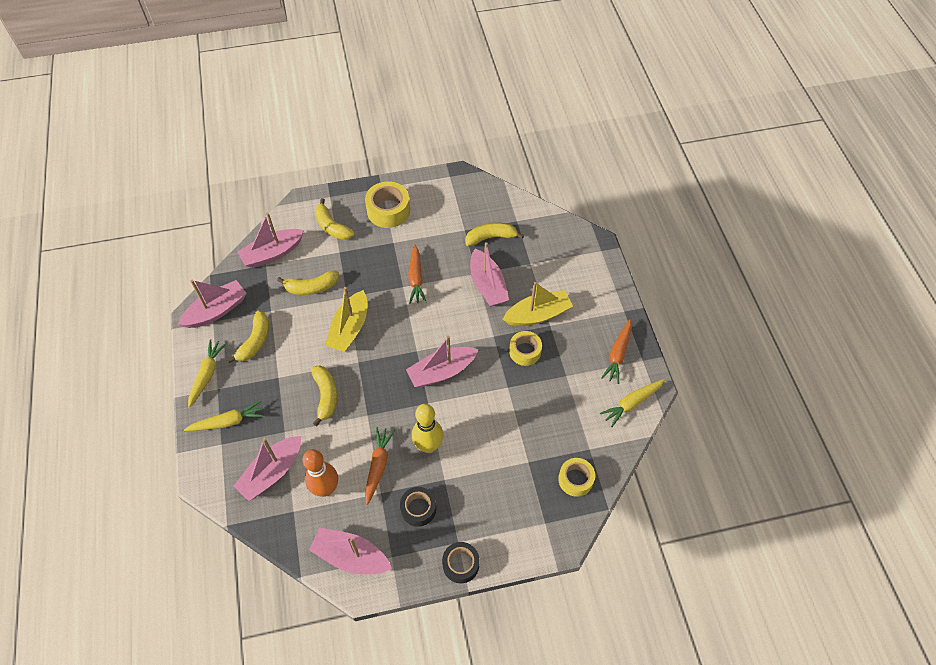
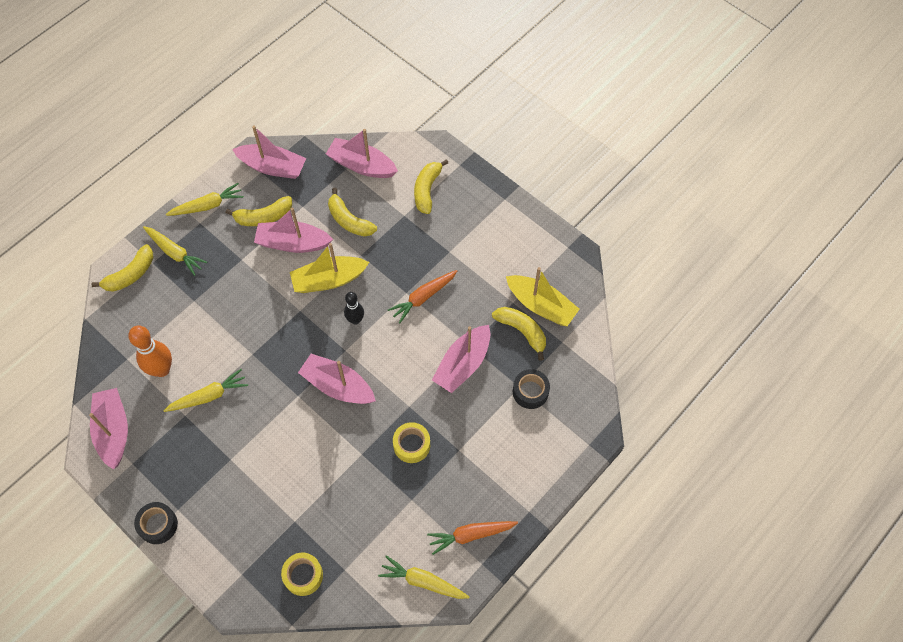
camera: 55 degrees right, 5 degrees up
(272, 472) = (151, 318): pink boat -> pink boat (293, 243)
(326, 396) = (248, 308): yellow banana -> yellow banana (131, 275)
(378, 466) = (209, 396): orange carrot -> yellow carrot
(388, 210) = (482, 223): yellow tape -> none
(397, 330) = (355, 320): none -> black bowling pin
(418, 509) = (189, 456): black tape -> black tape (530, 392)
(428, 446) = (254, 424): yellow bowling pin -> none
(538, 315) = (462, 431): yellow boat -> yellow boat (541, 305)

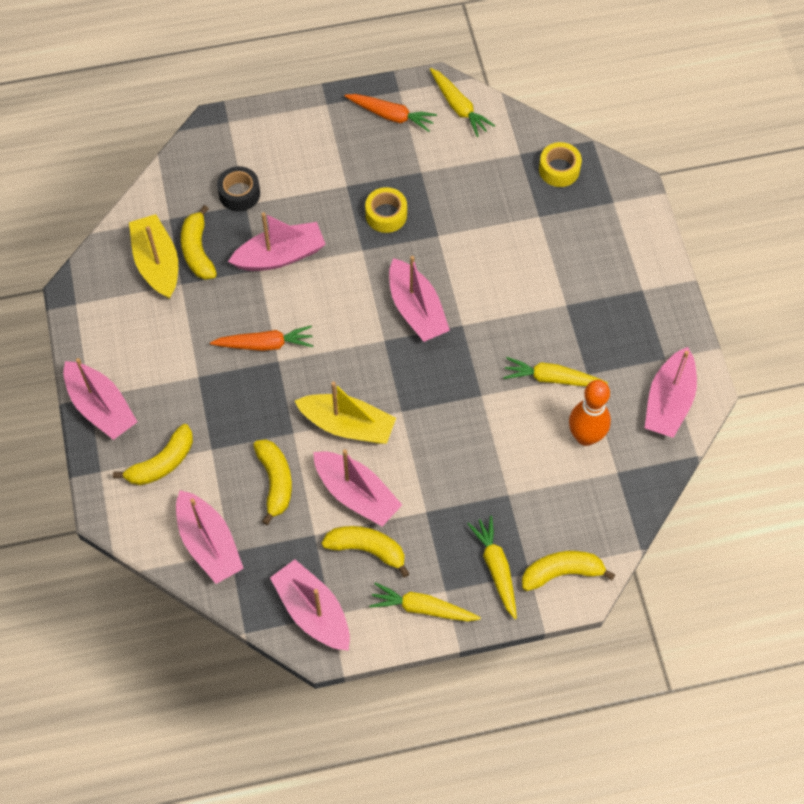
camera: 145 degrees left, 0 degrees up
(158, 525) = (668, 286): black tape -> none
(355, 320) = (351, 364): black bowling pin -> none
(492, 198) = (101, 407): none -> pink boat

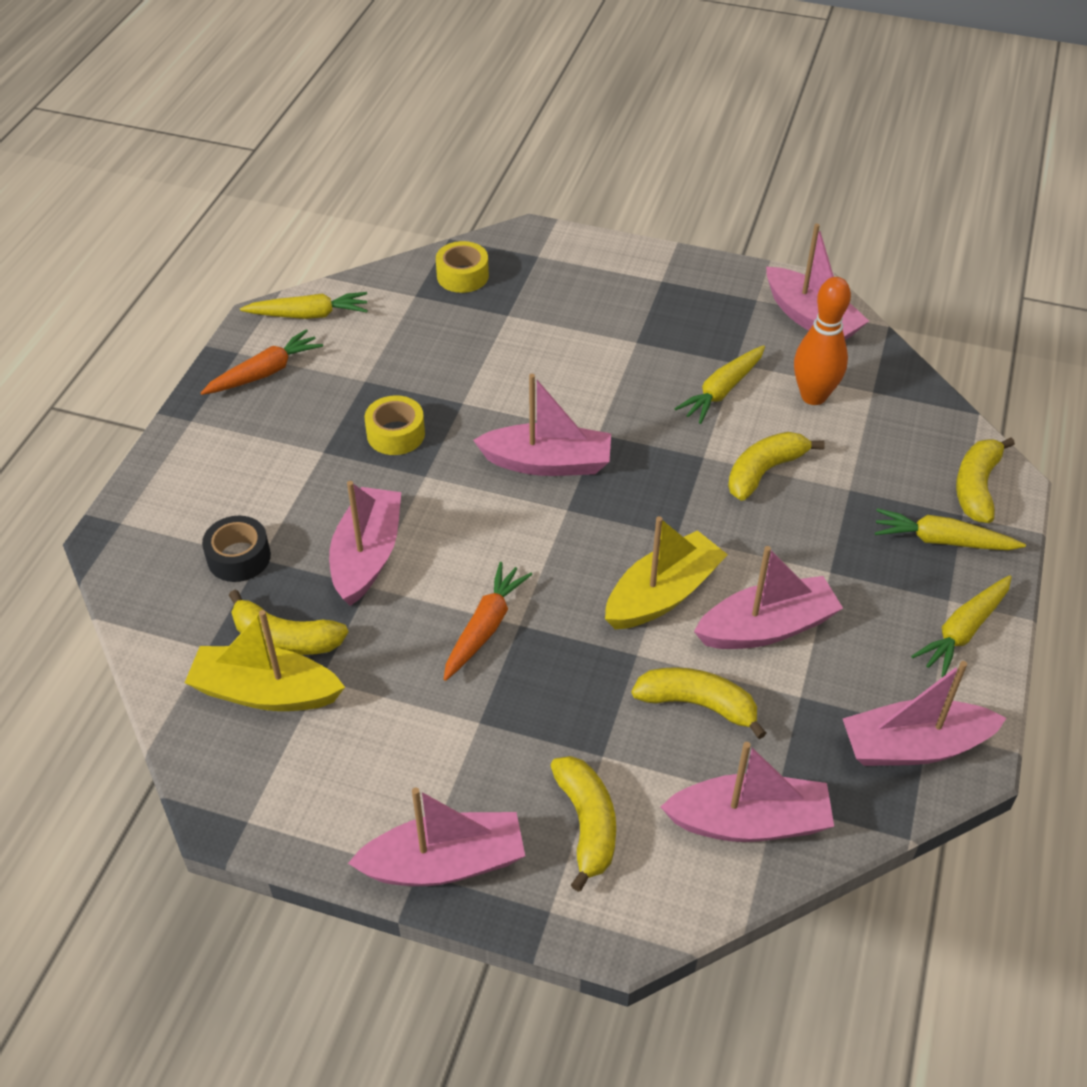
camera: 60 degrees left, 15 degrees down
(367, 549) = (851, 650): yellow banana -> yellow banana (764, 471)

